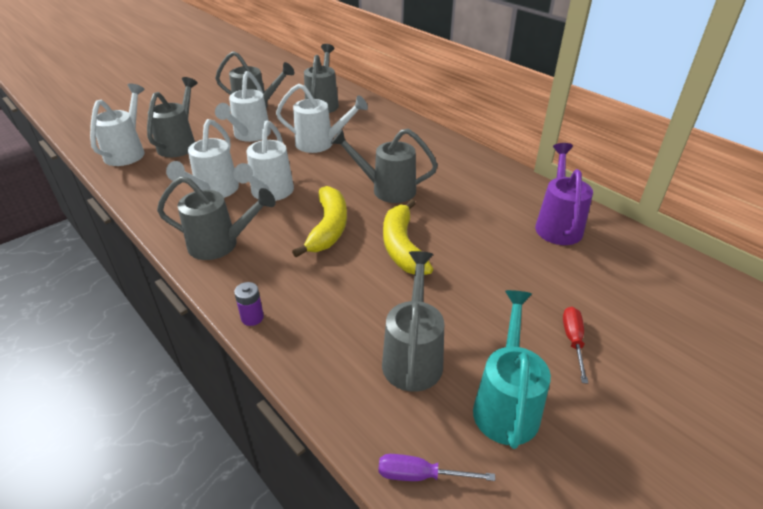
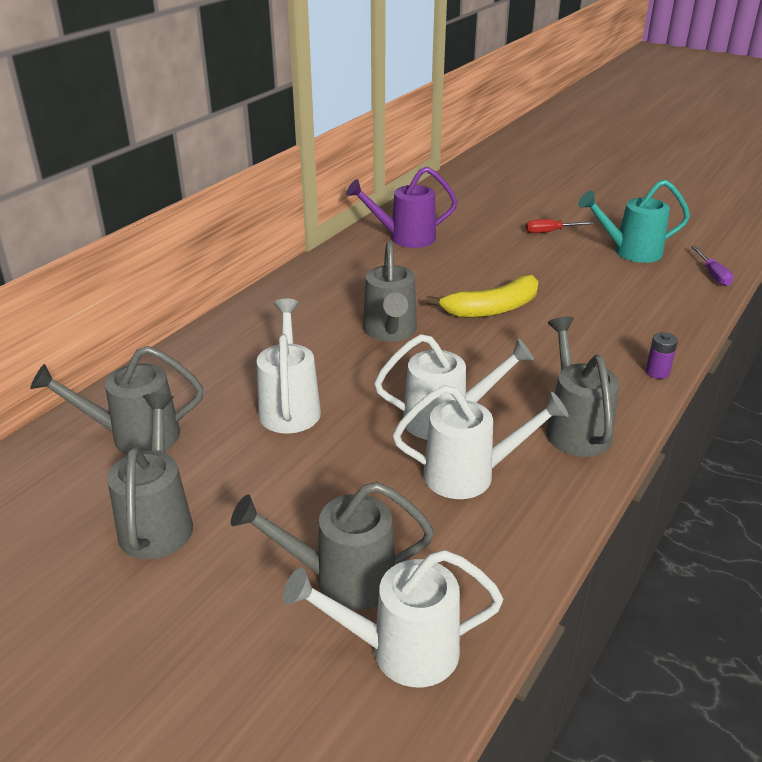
camera: 105 degrees left, 5 degrees down
(249, 135) = (282, 492): white watering can -> none
(328, 228) = (491, 357): yellow banana -> none
(413, 357) = (623, 288): grey watering can -> none

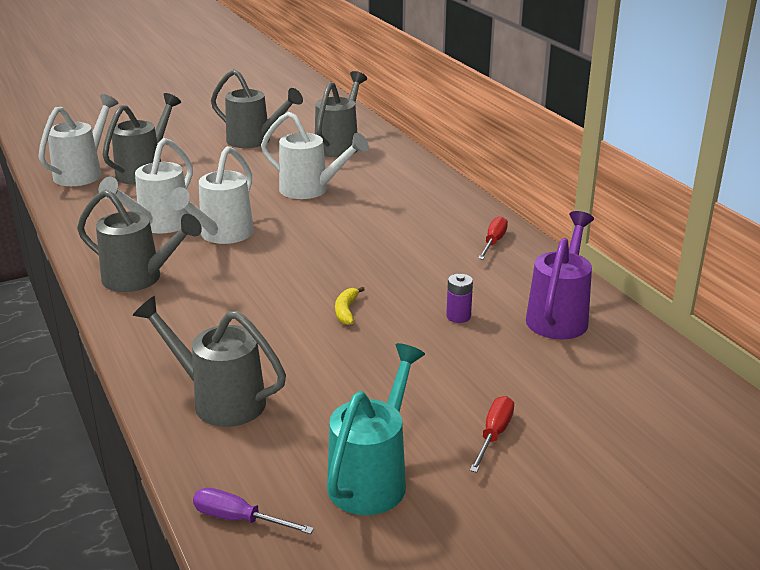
camera: 120 degrees right, 5 degrees down
(318, 281) = (493, 242): none -> red screwdriver
(390, 332) = (364, 249): grey watering can -> grey watering can (220, 400)
(492, 309) = (346, 311): yellow banana -> yellow banana, size x0.47
(657, 372) = (139, 352): purple battery -> purple battery (458, 316)

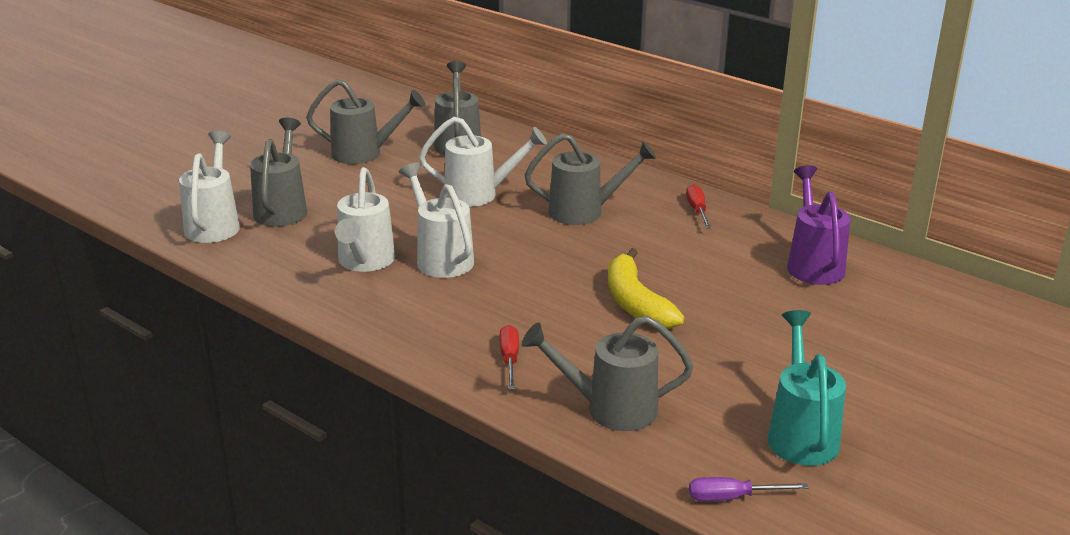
camera: 25 degrees left, 0 degrees up
(139, 279) = (408, 320): grey watering can -> grey watering can (584, 212)
(222, 235) = (441, 258): white watering can -> white watering can turned 150 degrees clockwise
(346, 311) = (635, 302): yellow banana -> yellow banana, size x2.13
(458, 316) = (734, 284): purple battery -> none
(494, 435) = (857, 374): red screwdriver -> red screwdriver (509, 359)

